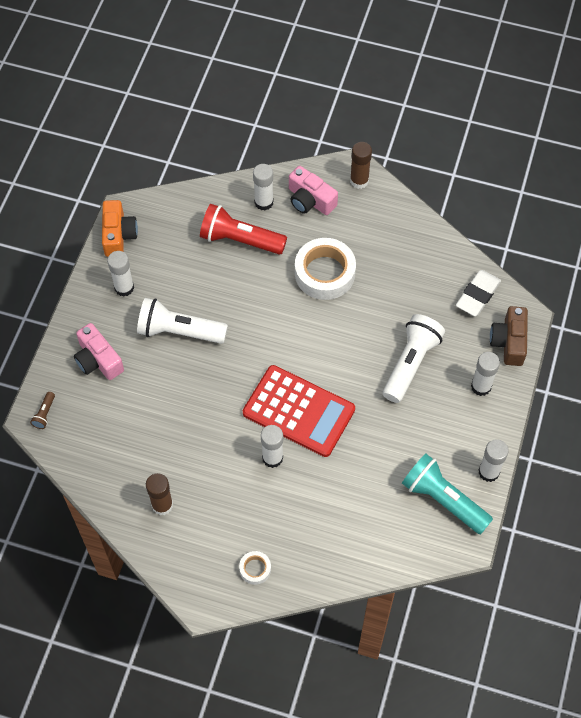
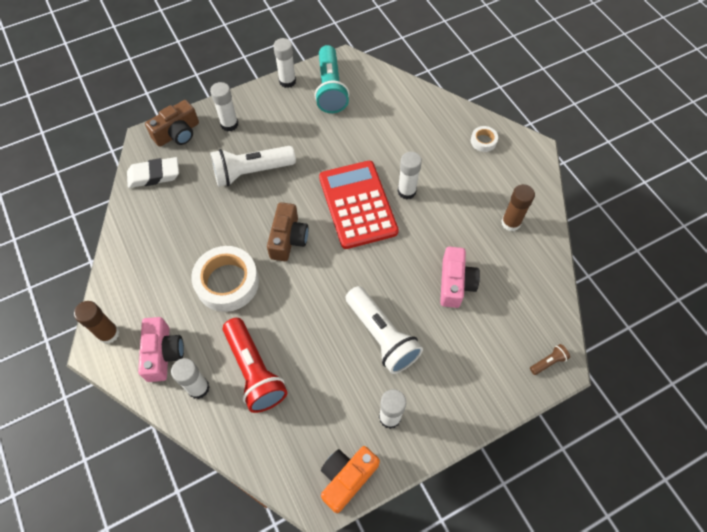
camera: 135 degrees left, 0 degrees up
(98, 360) = (467, 370): pink camera -> pink camera (455, 283)
(320, 338) = (288, 239): none -> brown camera

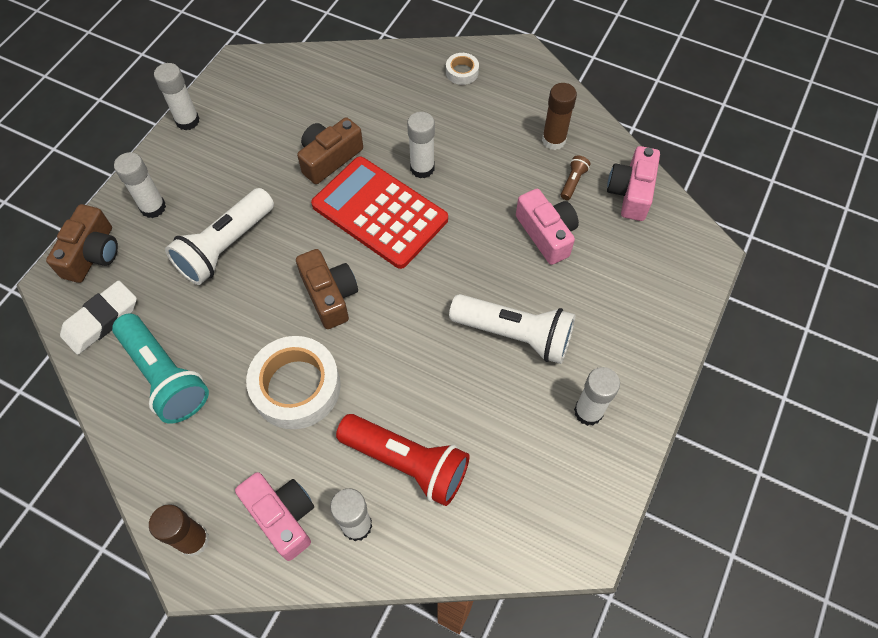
camera: 35 degrees left, 0 degrees up
(330, 89) = (247, 103): turquoise flashlight -> turquoise flashlight (165, 376)
(347, 478) = (594, 504): orange camera -> none
(353, 152) = (329, 158): none -> brown camera
(537, 291) = (631, 192): none -> pink camera
(548, 362) = (694, 256): brown flashlight -> brown flashlight (573, 182)

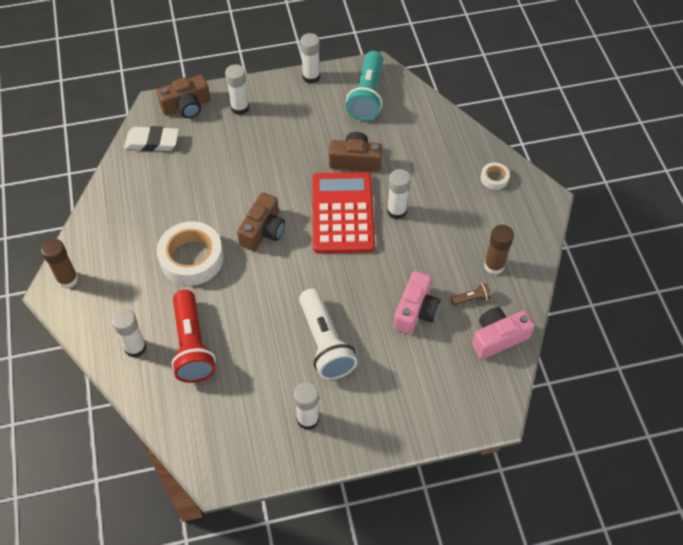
camera: 50 degrees right, 5 degrees down
(165, 376) = (145, 195): turquoise flashlight -> turquoise flashlight (367, 96)
(225, 247) = (247, 159): white flashlight -> none
(282, 516) = (112, 309): pink camera -> none

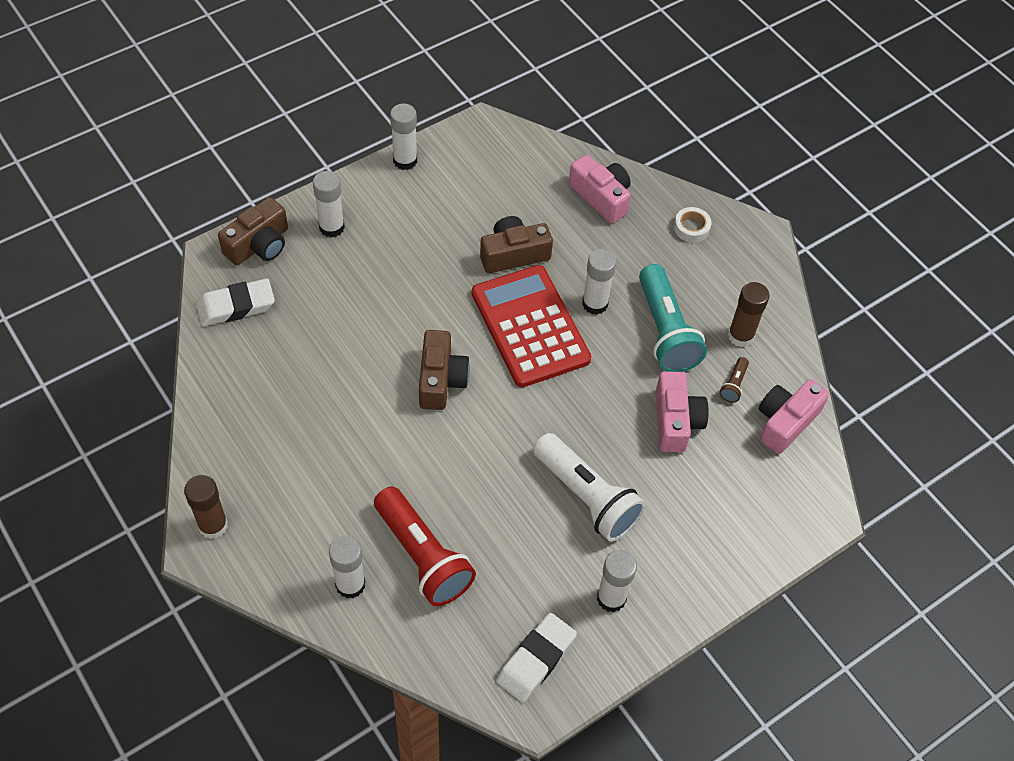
camera: 25 degrees left, 0 degrees up
(191, 258) = (366, 444): white tape -> none
(234, 443) = (536, 660): none -> white eraser
(367, 96) = (488, 166): turquoise flashlight -> turquoise flashlight (665, 331)
(437, 139) = (601, 197): none -> pink camera
(471, 299) = (733, 385): brown flashlight -> brown flashlight turned 150 degrees clockwise

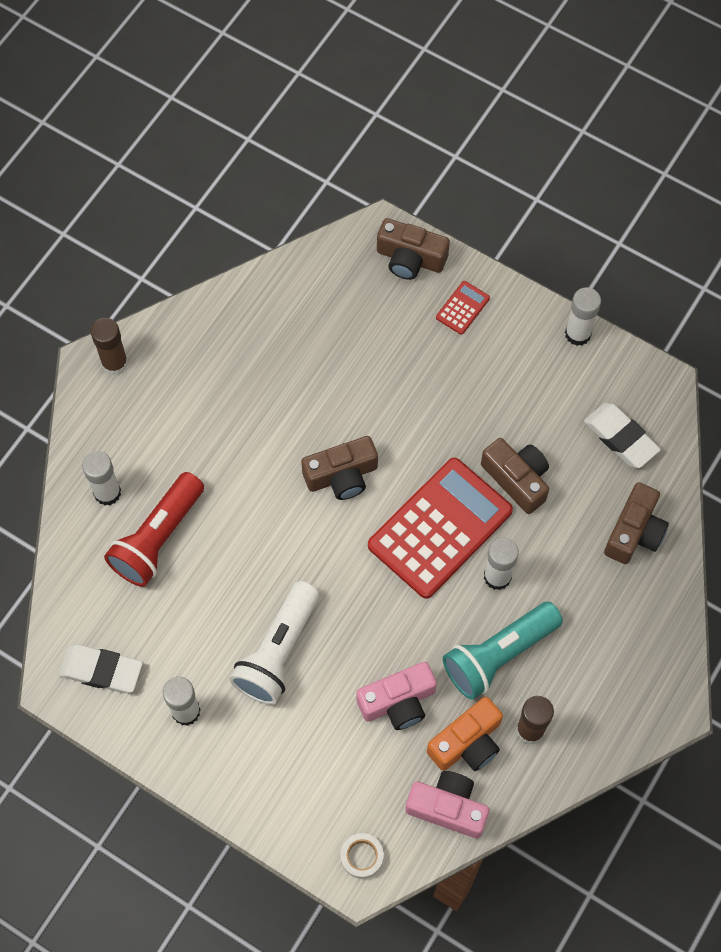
camera: 70 degrees right, 10 degrees up
(236, 306) = (334, 273): white eraser -> white eraser (620, 438)
(331, 227) = (462, 308): white glue stick -> red calculator
(601, 197) = (634, 532): pink camera -> brown camera
(691, 228) = (643, 634): white tape -> white tape (362, 856)
(733, 385) = (467, 742): brown flashlight -> orange camera

